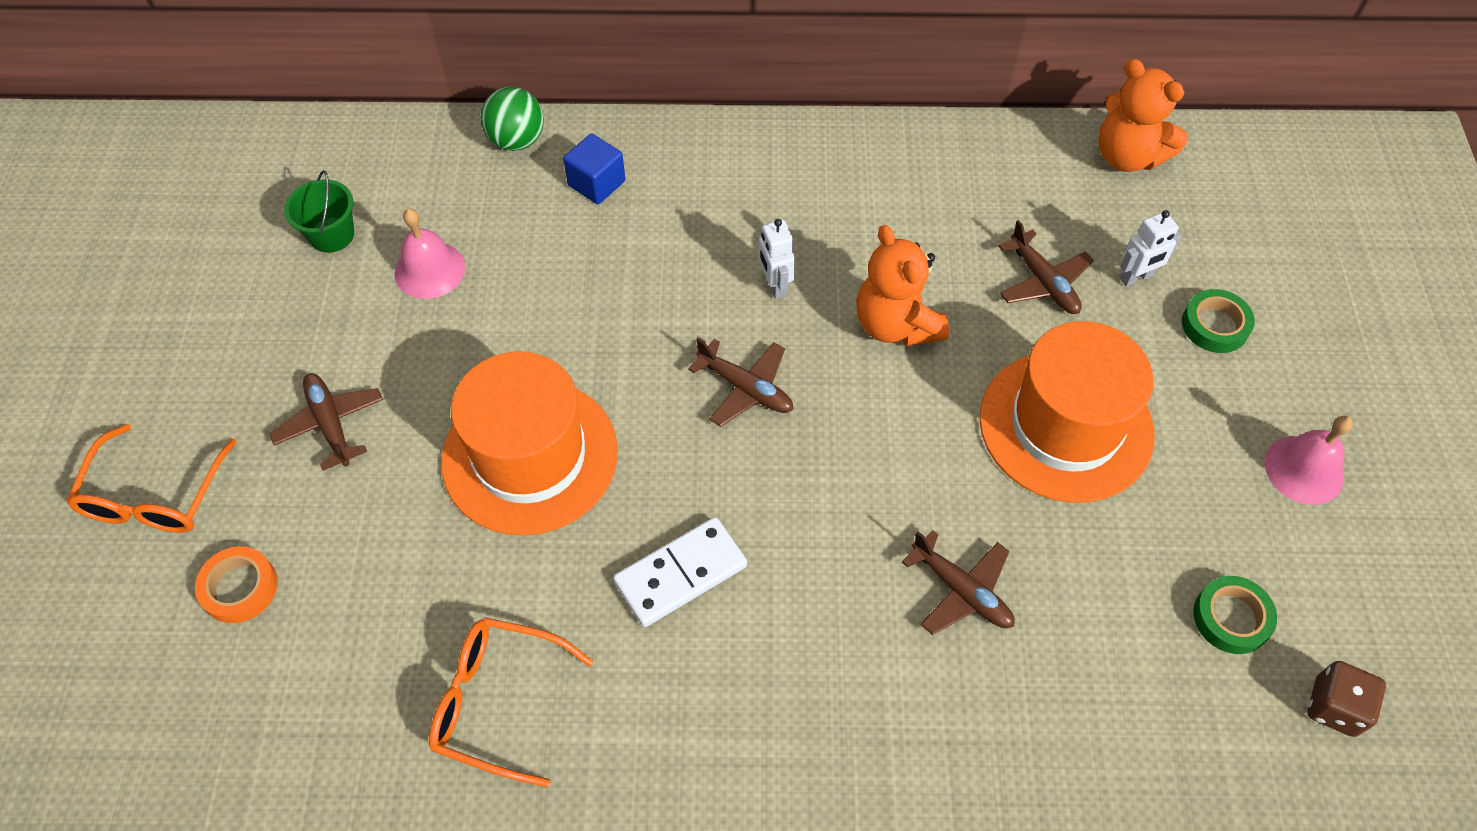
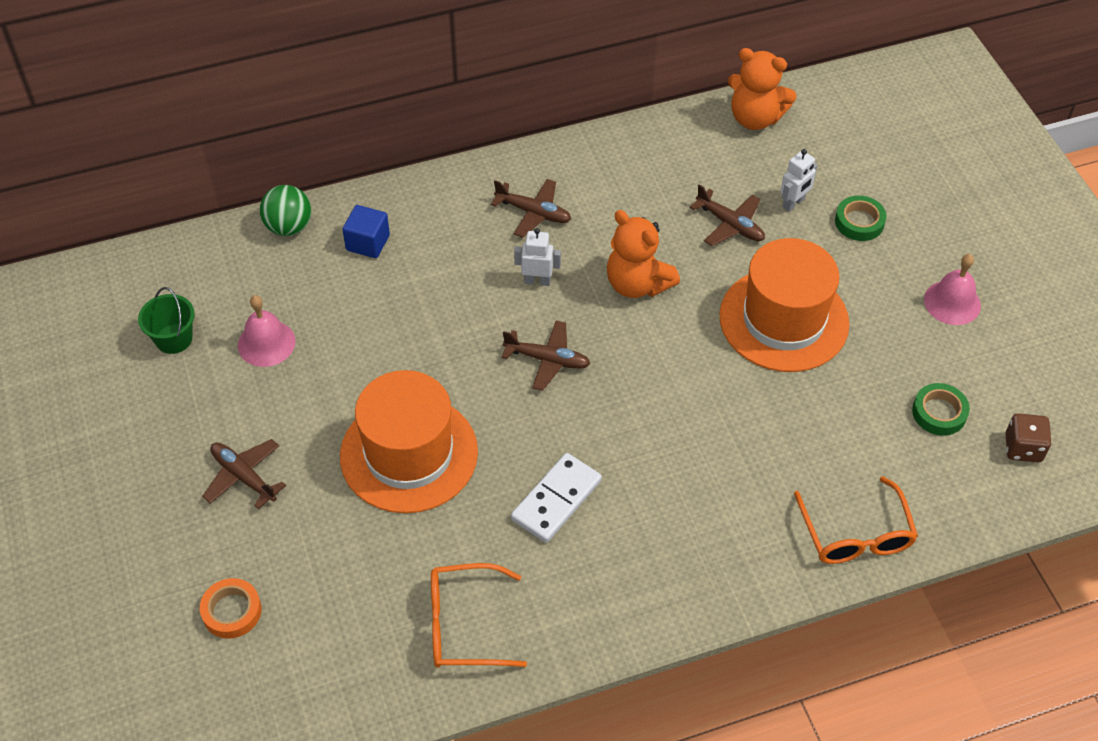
camera: 20 degrees left, 5 degrees down
(155, 496) = (130, 569): orange glasses -> orange glasses (855, 534)
(774, 285) = (537, 281): white robot -> white robot turned 135 degrees clockwise
(962, 591) = (756, 450): brown plane -> brown plane (534, 213)

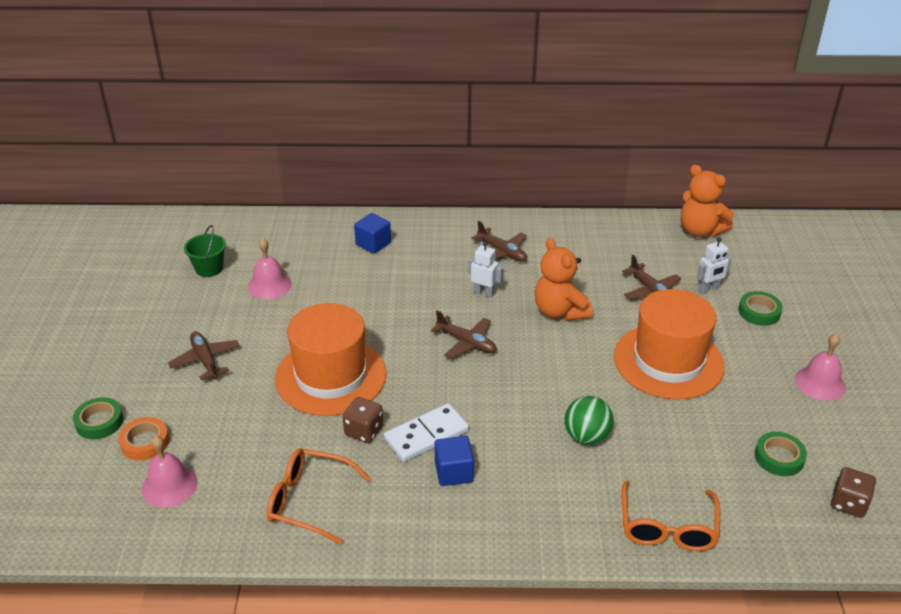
camera: 20 degrees right, 15 degrees down
(159, 602) = (99, 422): none -> green tape
(289, 227) = (324, 223): green ball -> green ball (586, 437)
(293, 658) = (169, 486): none -> pink bell
(483, 516) = (364, 431): none -> brown dice
(607, 538) = (454, 472): none -> blue cube

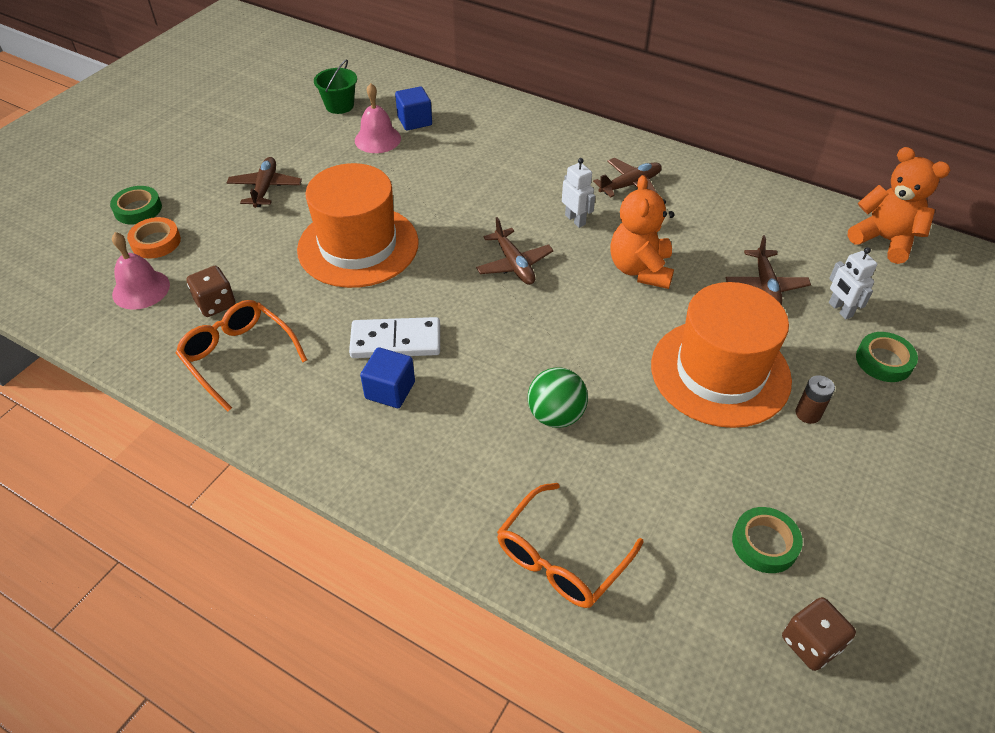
camera: 30 degrees right, 10 degrees up
(364, 431) = (342, 311): brown dice -> brown dice (216, 304)
(373, 244) = (506, 132): blue cube -> blue cube (414, 121)
(502, 252) = (630, 185): brown plane -> brown plane turned 105 degrees counterclockwise
(700, 231) = (884, 240): orange teddy bear -> orange teddy bear turned 150 degrees clockwise
(708, 289) = (840, 310): white robot -> white robot turned 60 degrees clockwise
(741, 365) = (808, 414): none -> brown battery
(820, 383) = (896, 478): pink bell -> none

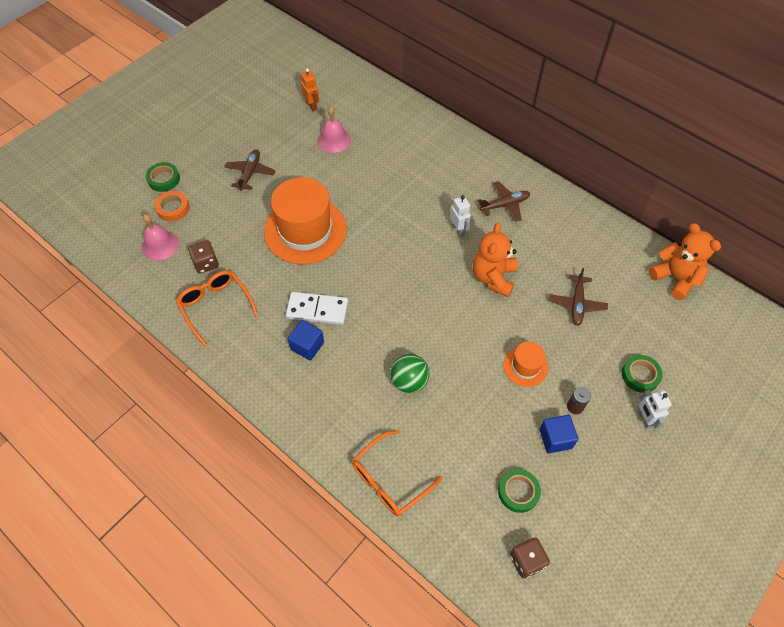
camera: 10 degrees right, 10 degrees up
(339, 105) = (312, 106): green bucket -> orange robot
(414, 121) = (363, 127): blue cube -> blue cube (555, 439)
(514, 264) = (407, 261): brown plane -> none
(720, 372) = (525, 366): orange hat -> orange hat, size x0.48
(840, 310) = (623, 331): white robot -> white robot (644, 419)

